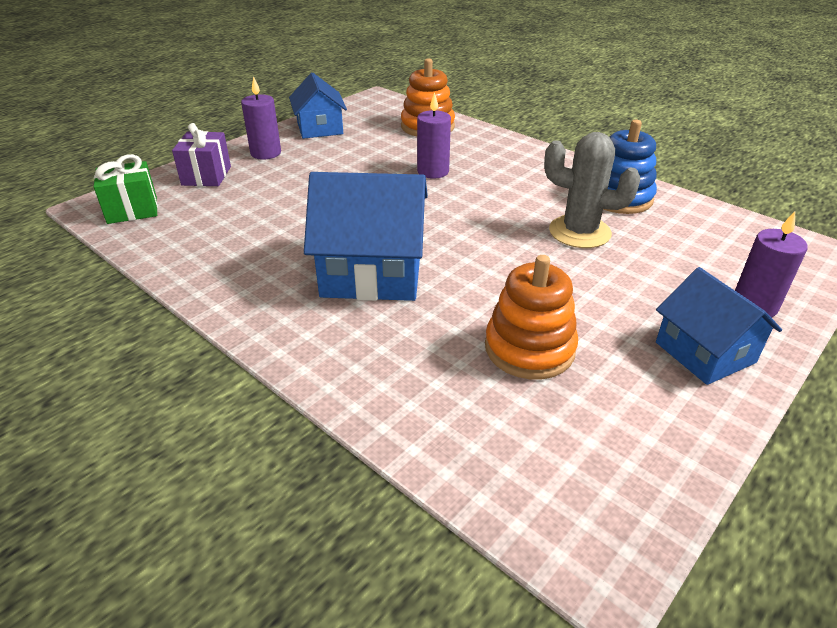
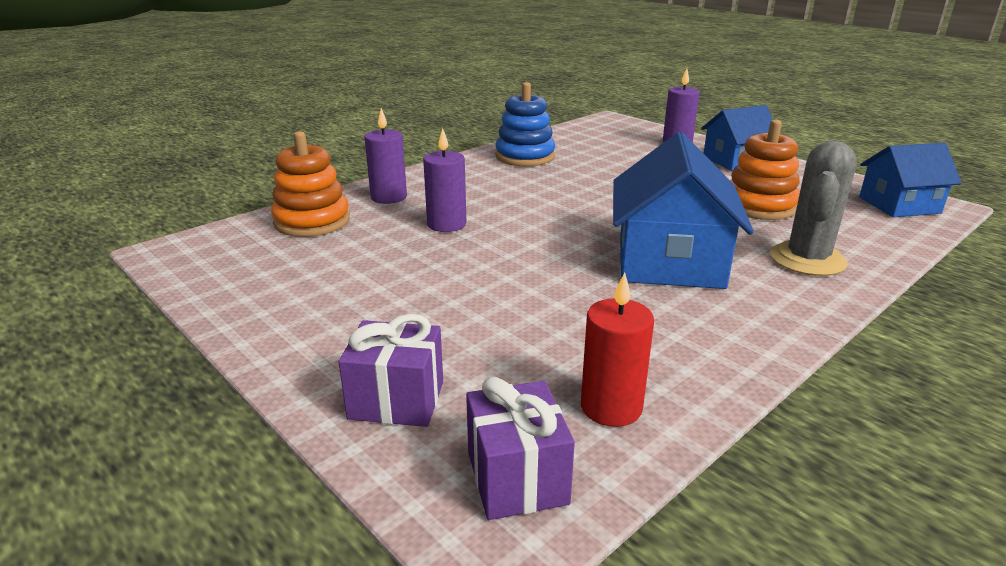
camera: 85 degrees left, 10 degrees down
(132, 210) = (517, 478): green gift -> purple gift
(177, 237) = (611, 407): none -> red candle
(266, 153) = (330, 343): purple candle -> purple candle (388, 197)
(320, 128) = (258, 296): blue house -> blue house (899, 205)
(579, 232) = (584, 175): grey cactus -> grey cactus (807, 259)

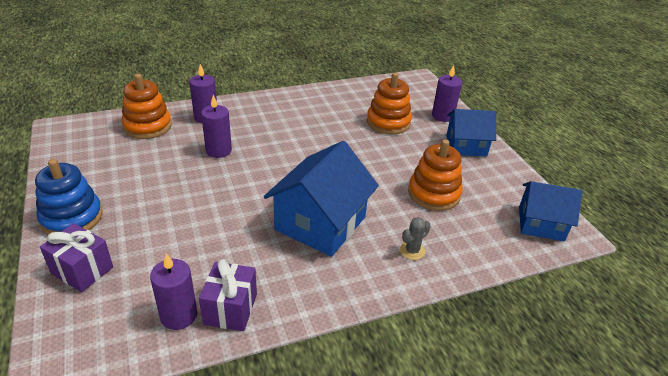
camera: 20 degrees right, 10 degrees up
(517, 478) = (94, 339): purple gift -> purple gift (230, 309)
(525, 156) = (322, 102): blue stacking toy -> blue stacking toy (72, 217)
(611, 407) = (179, 315): red candle -> purple candle
(625, 159) = (388, 122): none -> orange stacking toy
(807, 259) = (412, 251): grey cactus -> grey cactus, size x0.50

